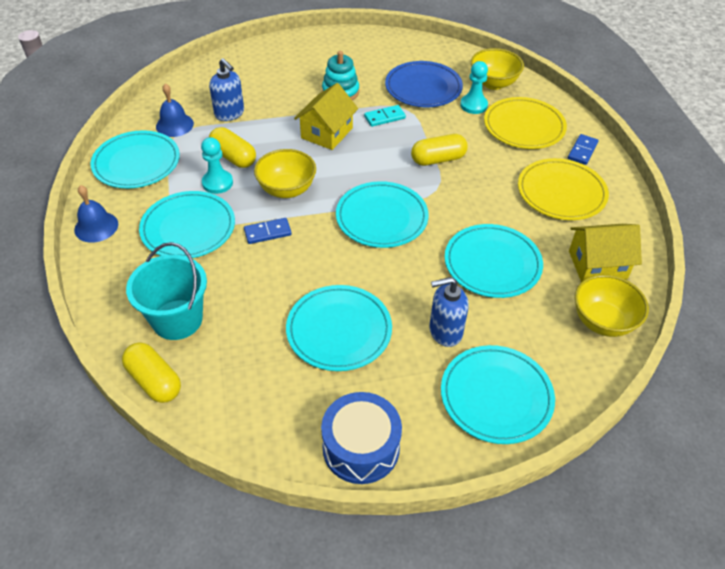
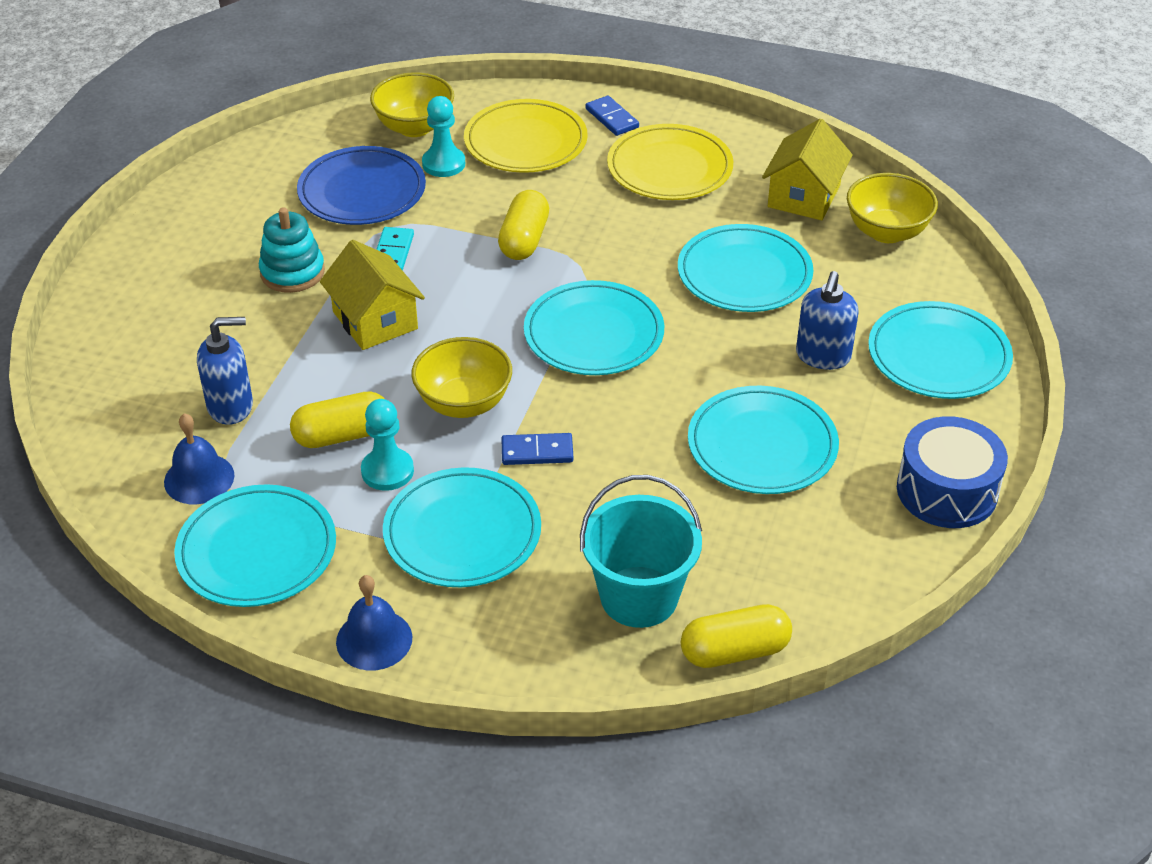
camera: 60 degrees left, 5 degrees down
(267, 232) = (537, 452): blue domino -> blue domino turned 75 degrees clockwise

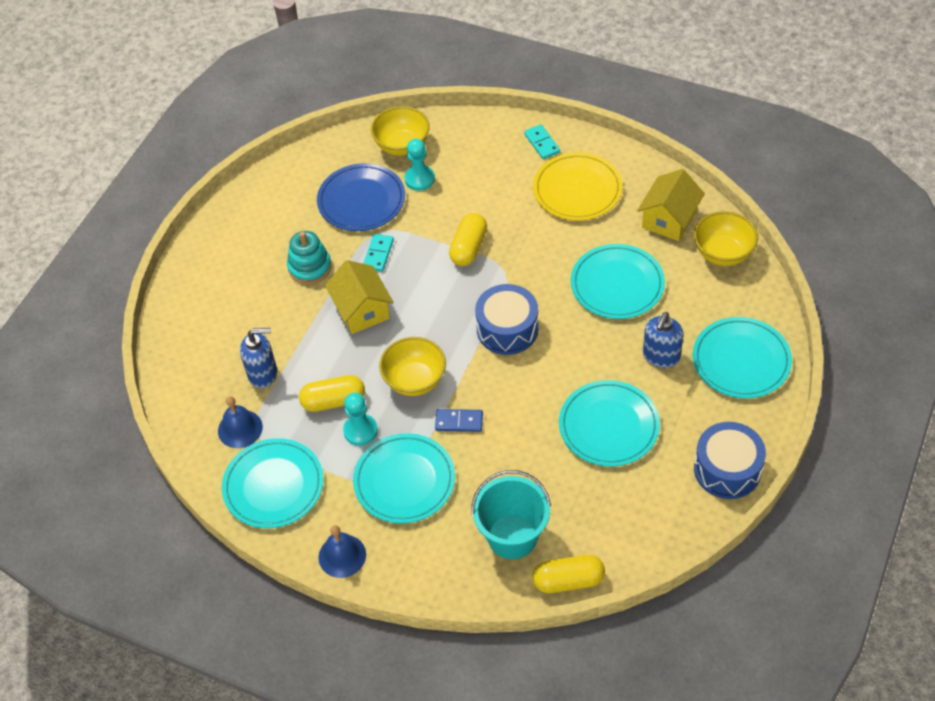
camera: 10 degrees right, 10 degrees up
(525, 142) = (478, 162): yellow plate -> none
(593, 334) = (507, 329): turquoise plate -> blue drum
(612, 118) = (542, 143): blue domino -> turquoise domino

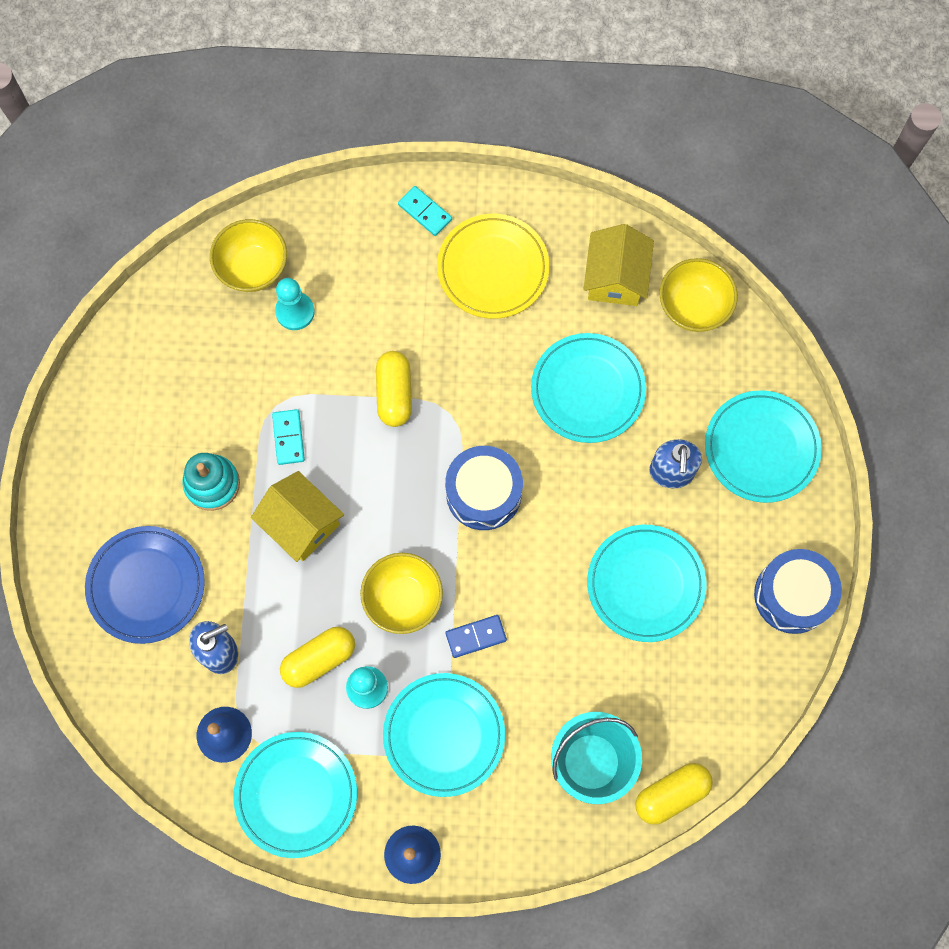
camera: 25 degrees left, 20 degrees up
(361, 200) = (235, 366): blue plate -> blue plate (146, 585)

